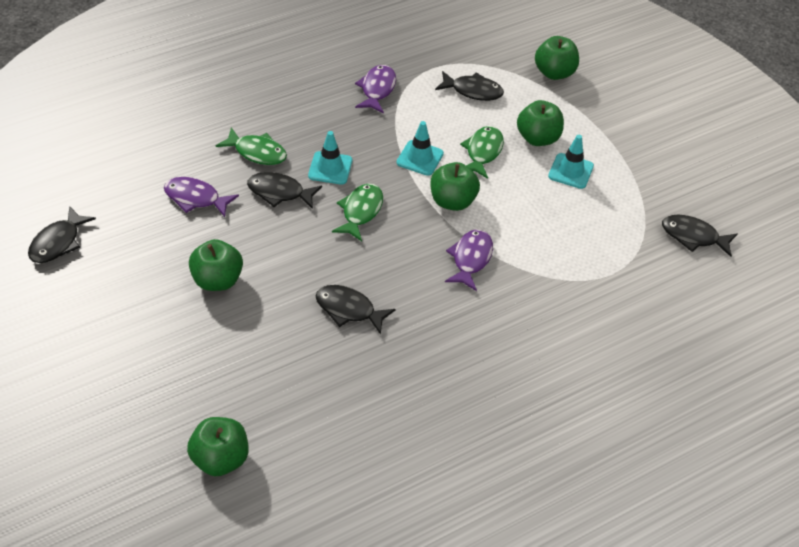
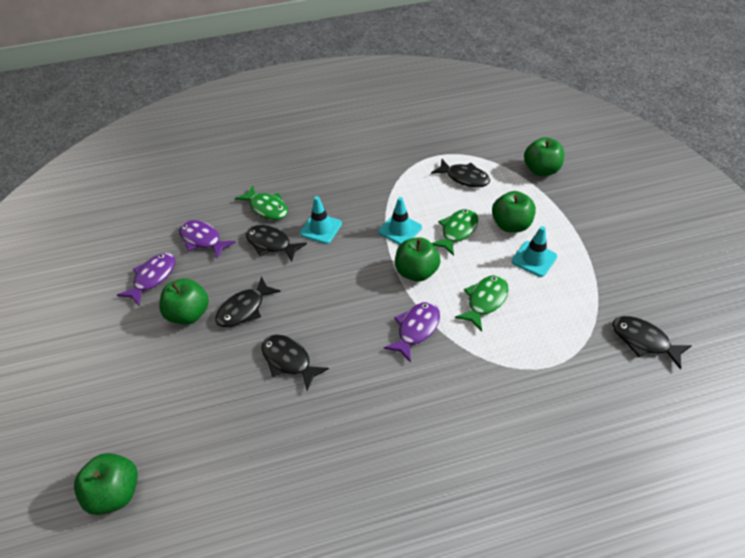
camera: 20 degrees right, 0 degrees up
(58, 242) = (82, 261): black fish -> black fish (244, 309)
(360, 211) = (332, 270): green fish -> green fish (485, 301)
(377, 89) = (383, 168): purple fish -> purple fish (153, 278)

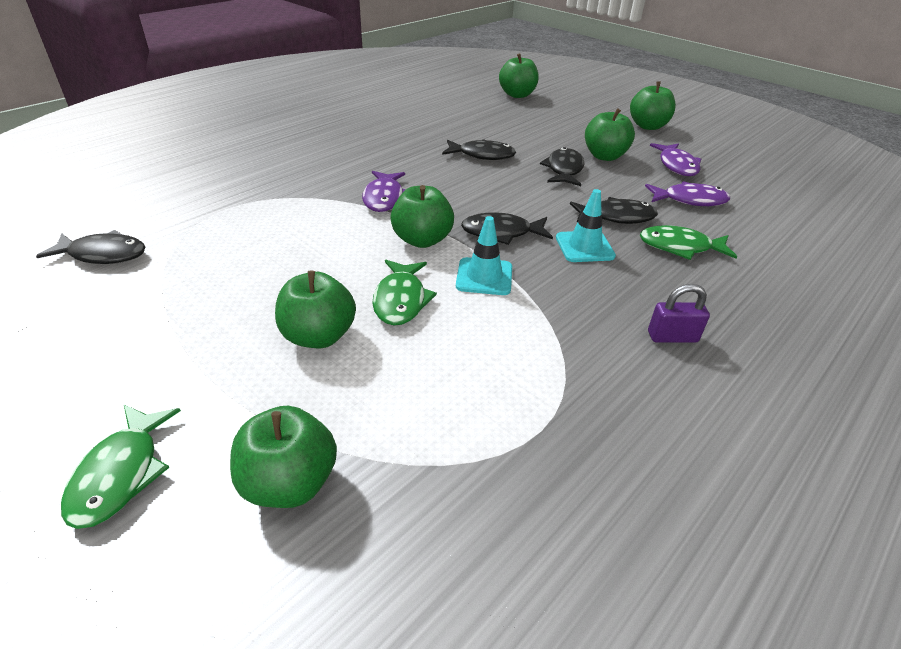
camera: 145 degrees right, 10 degrees down
(84, 345) = (648, 126): none -> green apple
(342, 167) = (672, 337): none -> purple padlock
(464, 178) = (448, 396): black fish -> black fish (501, 233)
(485, 301) = (319, 238): green fish -> green fish (121, 474)
(534, 259) = (266, 299): turquoise traffic cone -> none

